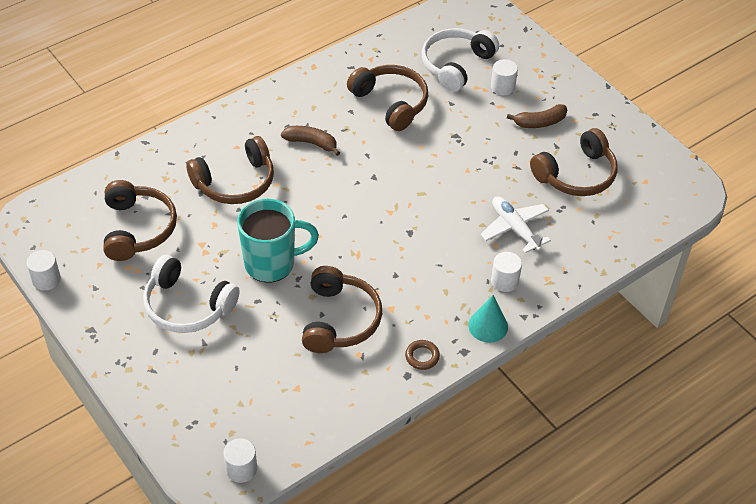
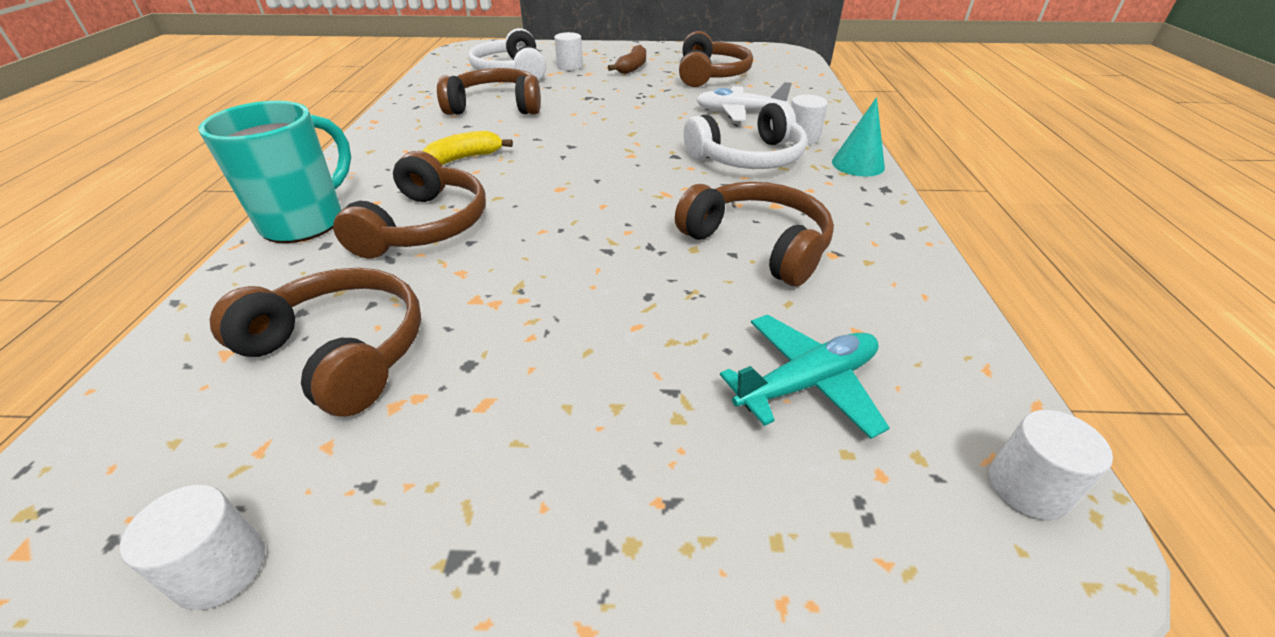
camera: 50 degrees left, 10 degrees down
(187, 306) = (572, 372): white headphones -> white headphones (748, 158)
(244, 383) = (806, 384): none -> turquoise plane
(272, 264) = (598, 255): turquoise mug -> turquoise mug (306, 221)
(311, 143) = (464, 158): brown banana -> yellow banana
(422, 356) = (873, 214): brown ring -> none

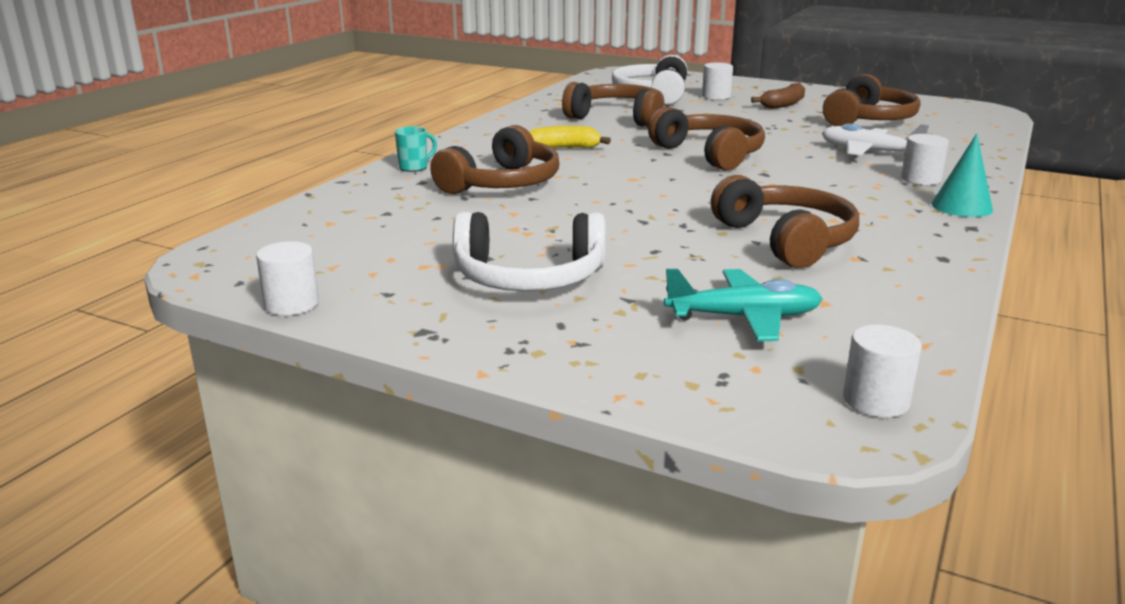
camera: 25 degrees right, 15 degrees down
(306, 221) = (414, 167): turquoise mug -> turquoise mug, size x0.42
(341, 351) = (403, 235): brown headphones -> brown headphones (710, 154)
(748, 158) = (841, 185): white headphones -> white headphones (529, 277)

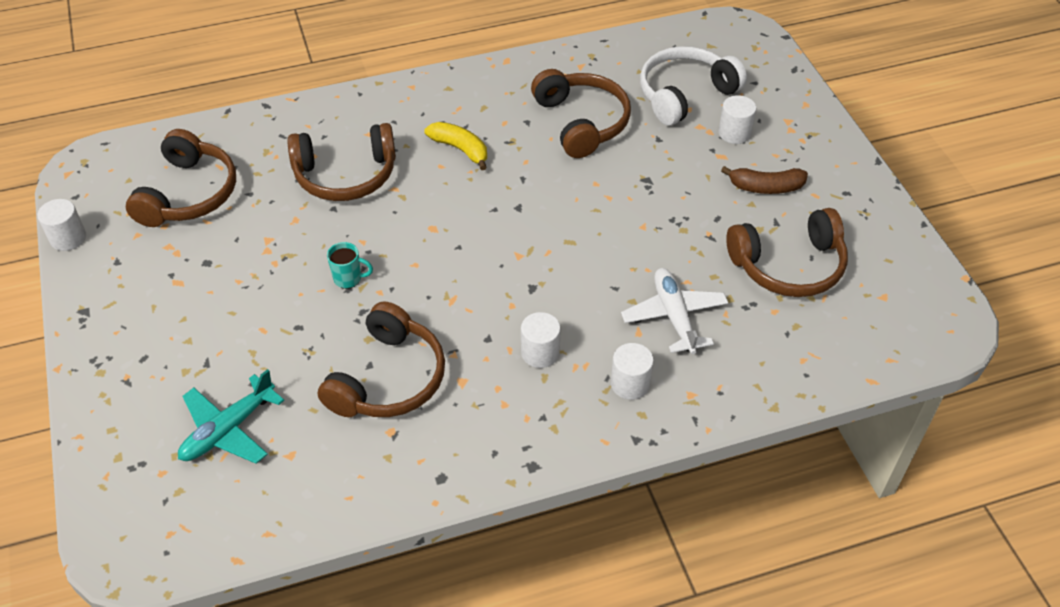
camera: 45 degrees right, 25 degrees up
(414, 167) = (329, 114): turquoise mug -> turquoise mug (348, 279)
(529, 277) = (195, 301): white headphones -> none
(710, 154) = (546, 230): brown headphones -> brown headphones (189, 194)
(744, 317) = (228, 430): turquoise plane -> turquoise plane turned 90 degrees clockwise
(876, 400) = (165, 545): white cylinder -> white cylinder (540, 353)
(961, 207) = (580, 439): turquoise cone -> none

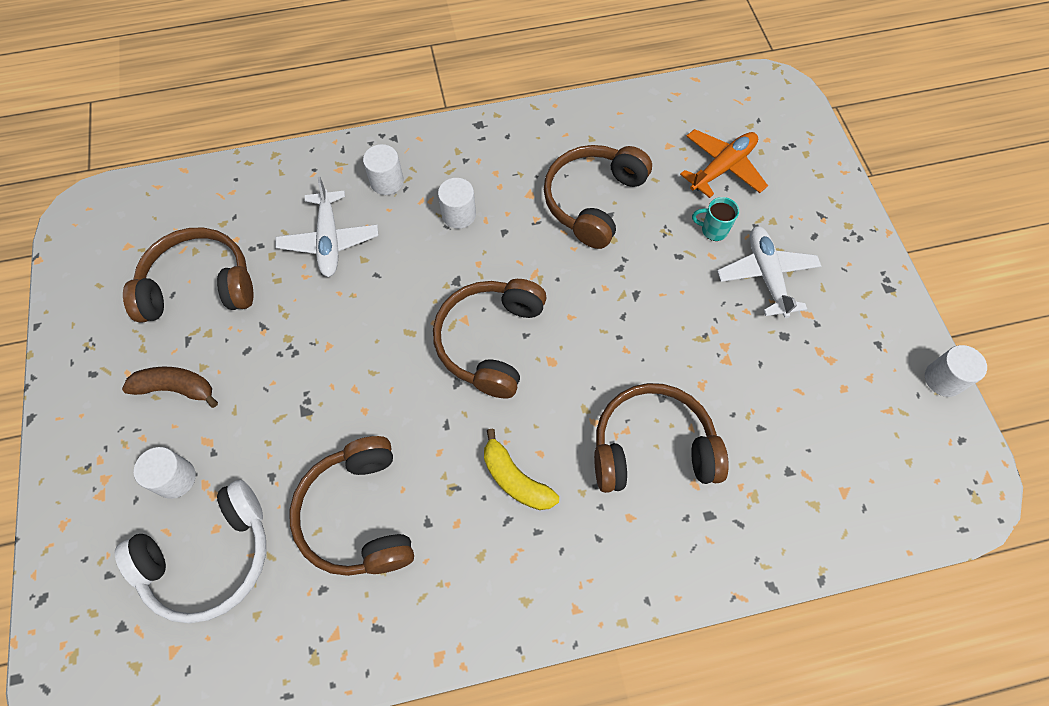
camera: 175 degrees left, 15 degrees up
(189, 194) = (830, 433): brown headphones -> brown headphones (490, 341)
(209, 314) = (766, 275): none -> white plane
(228, 430) = (722, 168): turquoise plane -> orange plane
(348, 279) = (636, 304): turquoise mug -> turquoise mug (713, 230)

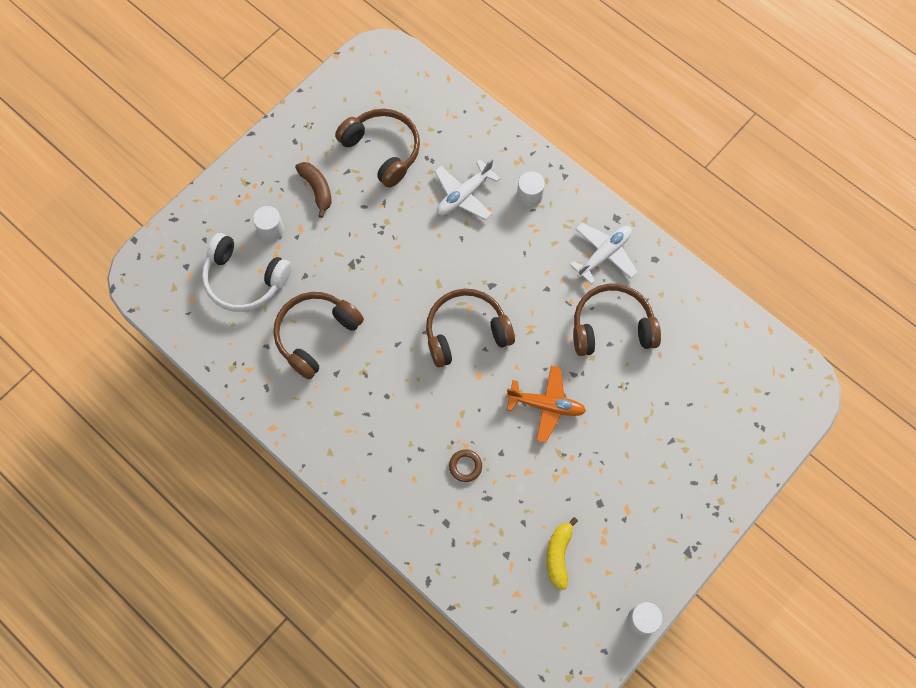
camera: 55 degrees right, 5 degrees up
(459, 214) = (538, 254): white cylinder -> none
(515, 479) = (392, 402): yellow banana -> yellow banana (558, 554)
(652, 447) = (465, 466): brown headphones -> brown ring
(713, 230) = (647, 415): turquoise mug -> none
(722, 168) = (704, 392): orange plane -> orange plane (546, 405)
(766, 275) = (637, 468): white plane -> white plane (604, 254)

